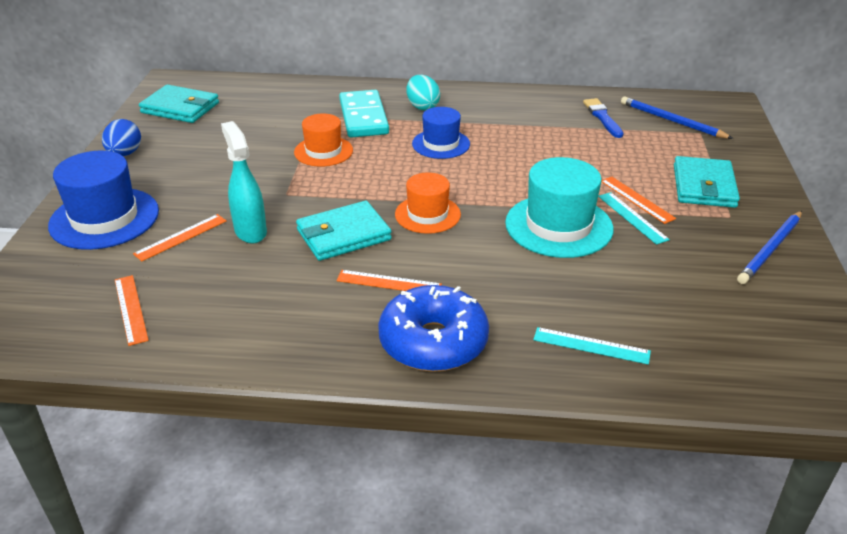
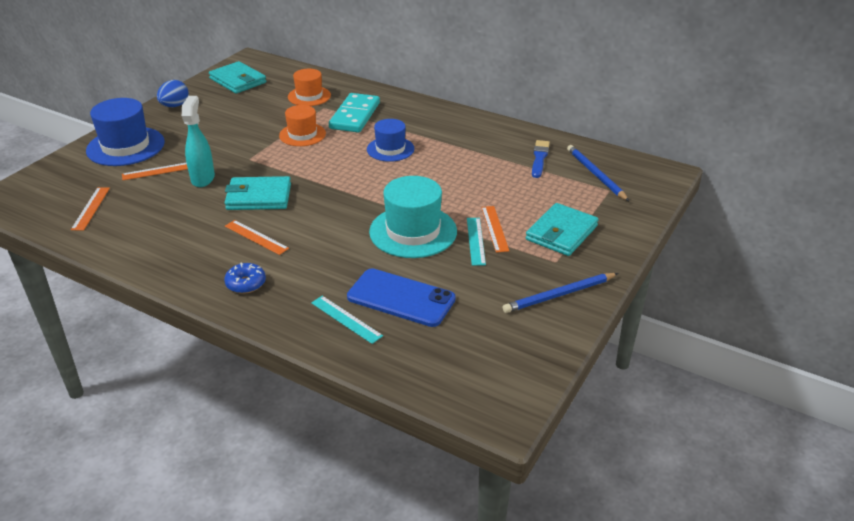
camera: 25 degrees right, 0 degrees up
(422, 106) = (406, 117): turquoise egg -> none
(427, 214) = (328, 198): orange hat -> orange hat (309, 96)
(433, 342) = (246, 283): blue donut -> blue donut, size x0.50
(623, 302) = (401, 298): none -> blue phone

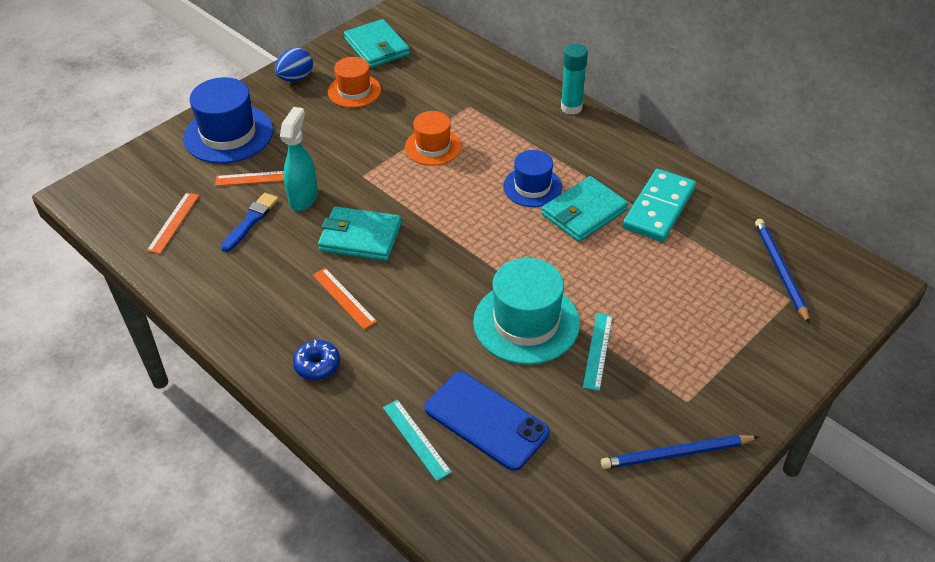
camera: 15 degrees right, 10 degrees up
(309, 96) = (455, 85): orange hat -> orange hat (354, 91)
(355, 116) = (503, 125): turquoise domino -> turquoise domino (659, 208)
(405, 100) = (571, 107): none -> turquoise glue stick
(495, 228) = (626, 335): orange ruler -> none
(539, 158) = (715, 231): blue brush -> blue brush (251, 221)
(561, 233) = (708, 358): turquoise wallet -> turquoise wallet (584, 212)

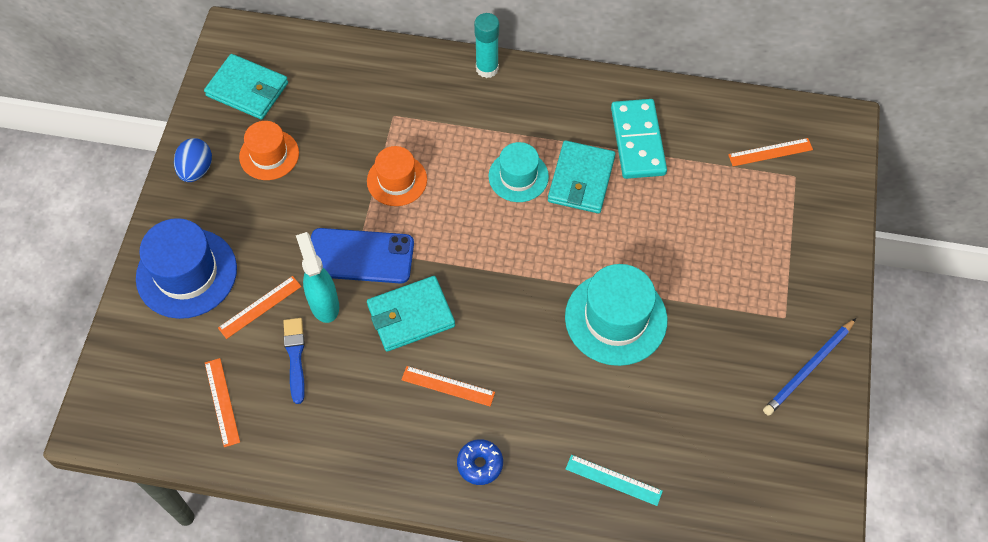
camera: 35 degrees left, 15 degrees up
(486, 421) = (653, 429): blue phone -> blue phone (360, 256)
(532, 187) = (518, 176): blue hat -> turquoise hat
(597, 350) = (689, 311): turquoise ruler -> none
(780, 270) = (770, 152): blue pencil -> orange ruler

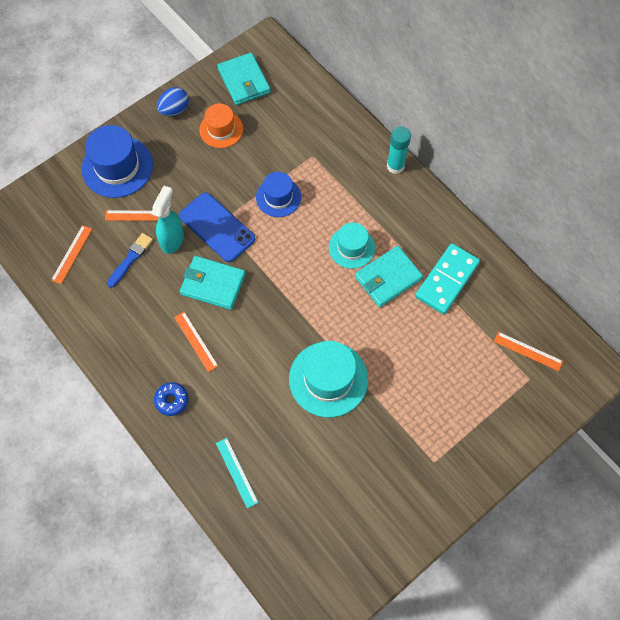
camera: 40 degrees right, 5 degrees up
(397, 180) = (278, 197): orange hat -> blue hat
(808, 369) = (417, 505): blue pencil -> none

